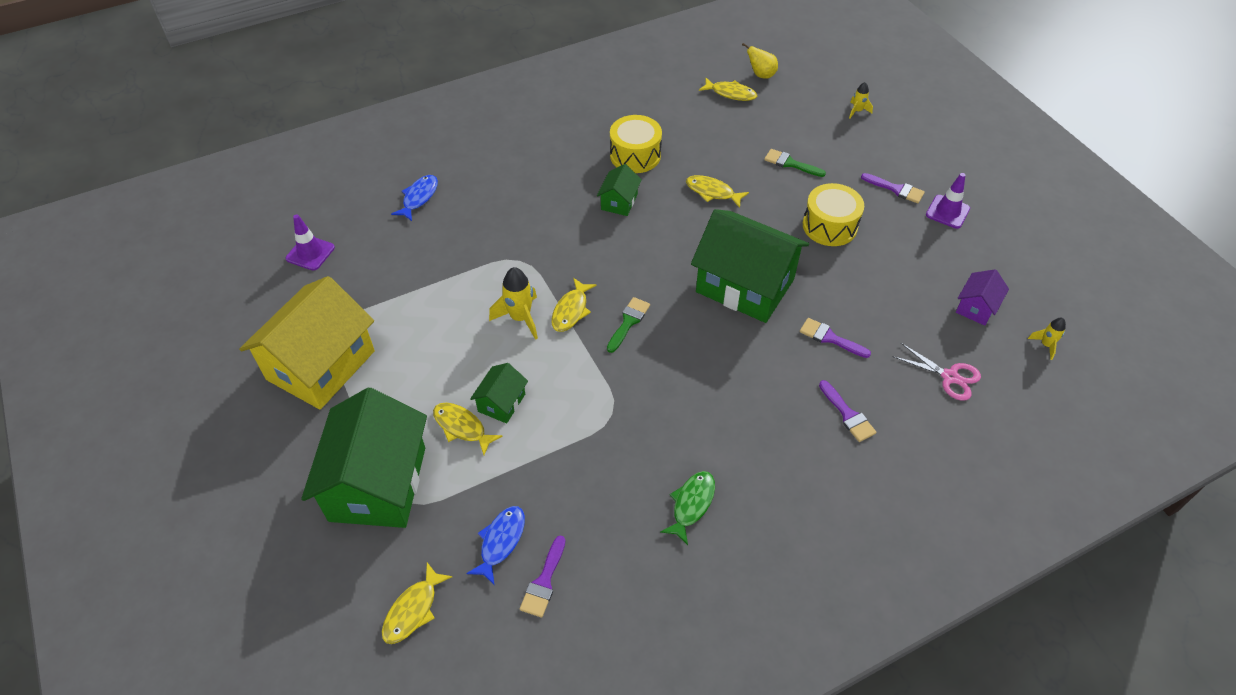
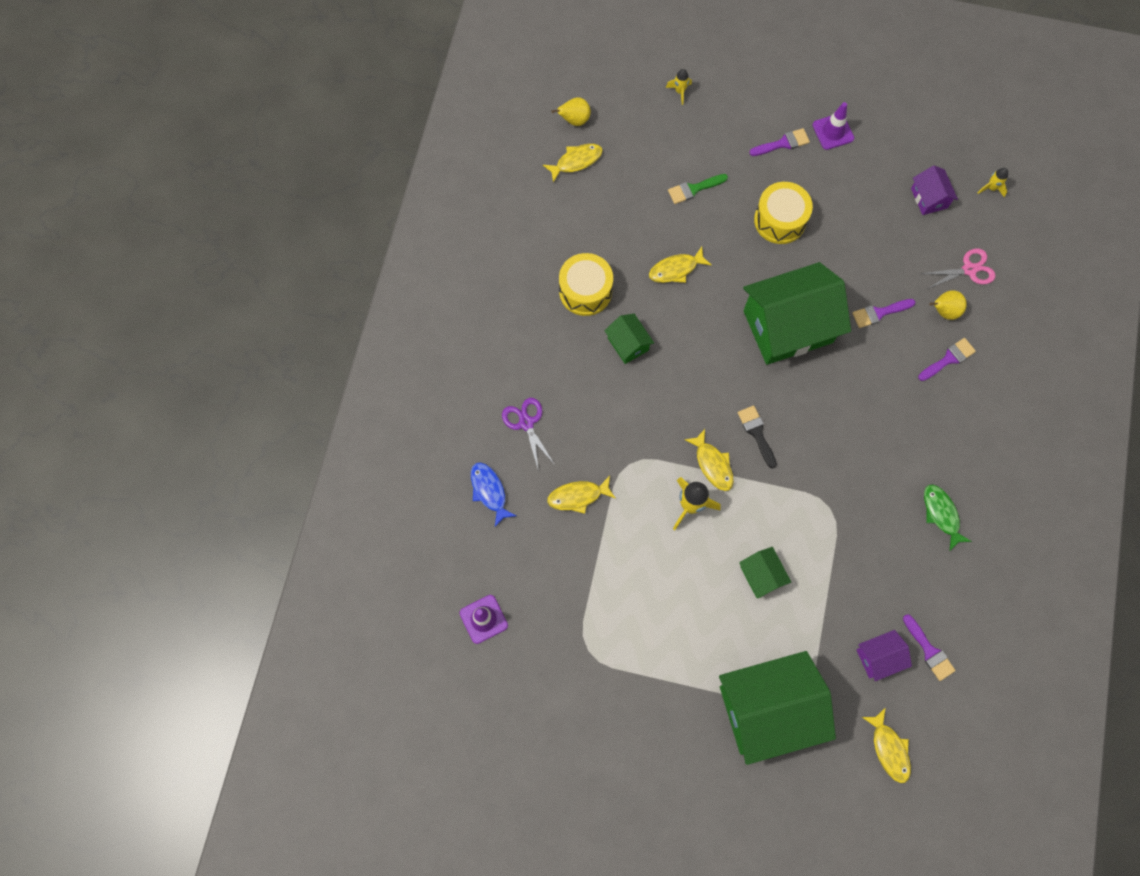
camera: 50 degrees left, 20 degrees up
(321, 365) = (619, 683): yellow house -> none
(378, 484) = (767, 709): green house -> green house turned 60 degrees counterclockwise
(462, 427) = (762, 618): yellow fish -> yellow fish (578, 496)
(494, 185) = (526, 423): none -> purple scissors
(501, 542) = (878, 657): blue fish -> purple house
(628, 322) = (756, 433): green brush -> black brush
(847, 415) = (948, 359): purple brush -> purple brush turned 45 degrees counterclockwise
(888, 382) = (943, 311): none -> yellow pear

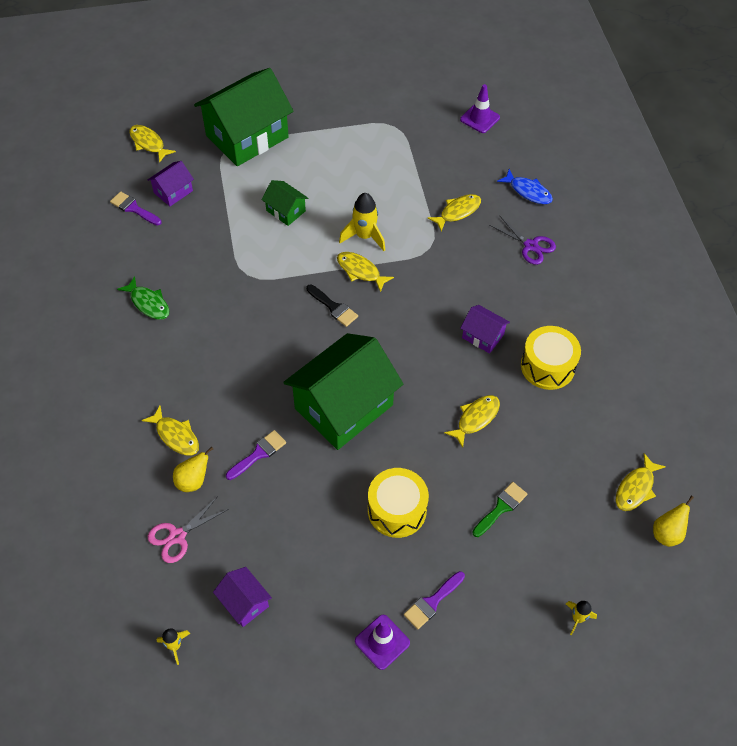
camera: 155 degrees right, 15 degrees down
(628, 344) = (483, 336): green house -> purple house
(948, 359) = (176, 436): purple brush -> yellow fish

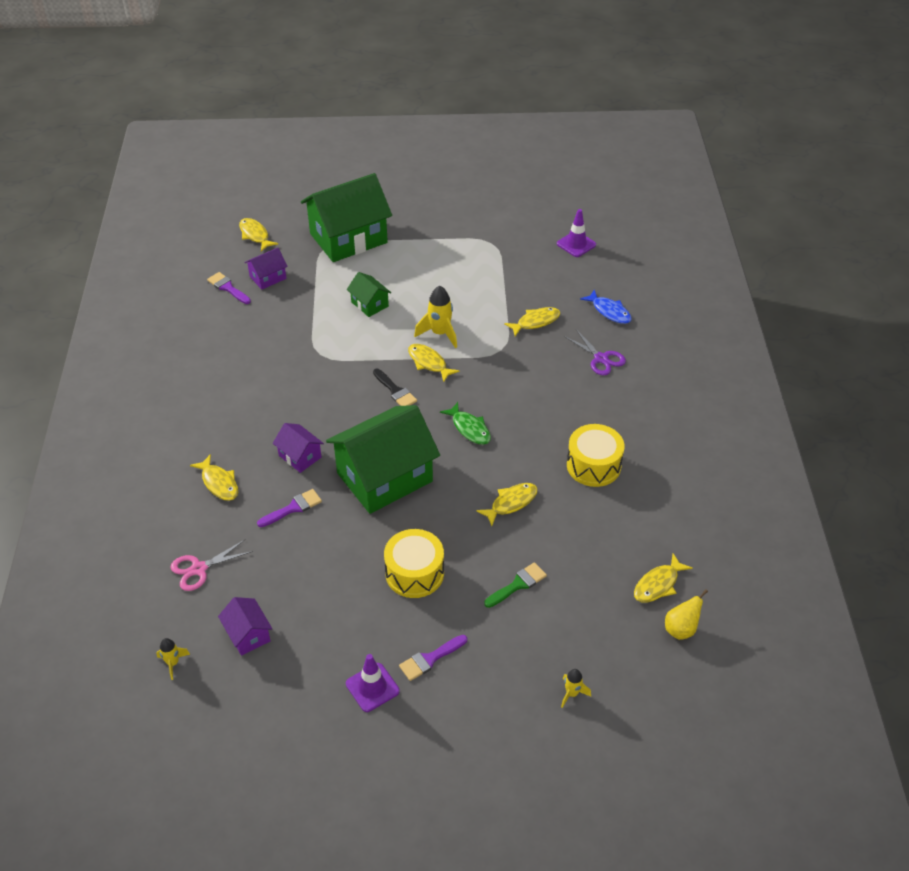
camera: 10 degrees right, 10 degrees down
(148, 303) = (221, 368): green fish -> green fish (469, 428)
(193, 481) = (225, 523): yellow pear -> none
(483, 336) = (535, 432): purple house -> purple house (300, 456)

